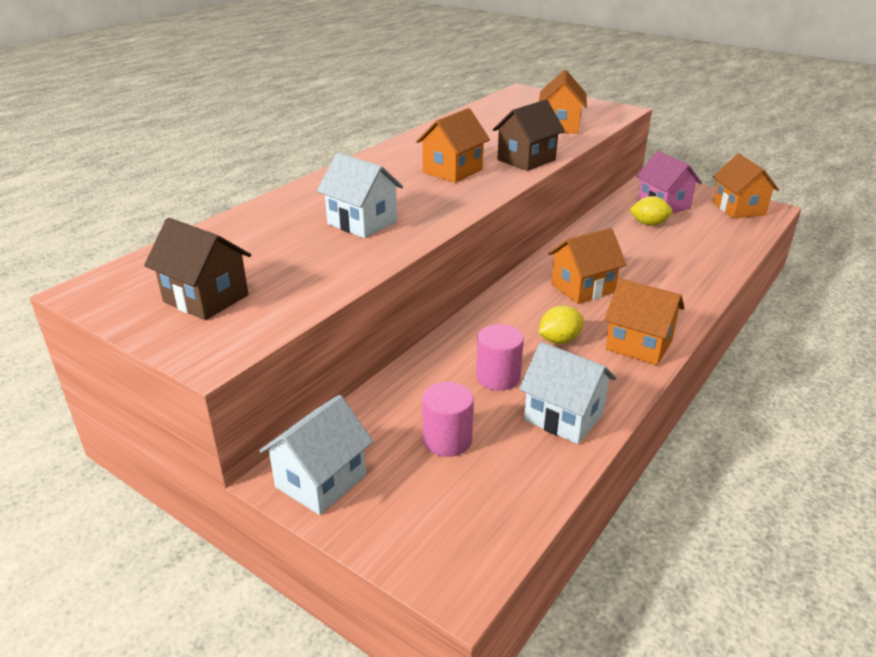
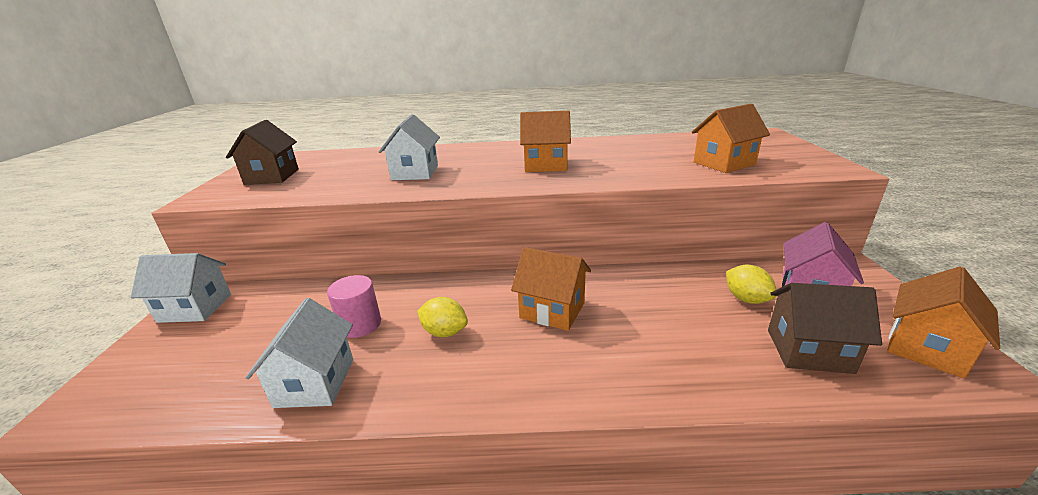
camera: 55 degrees right, 5 degrees down
(447, 440) = (257, 336): pink cylinder -> none
(526, 160) = (618, 176): brown house -> brown house (808, 350)
(638, 345) = (479, 383): orange house -> none

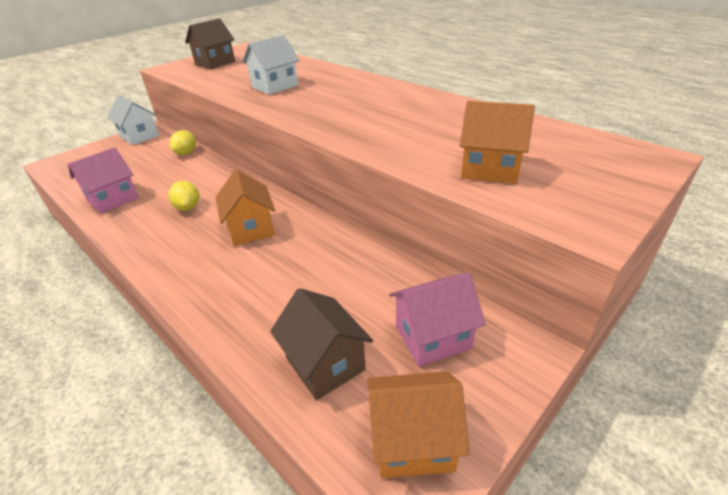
camera: 45 degrees right, 10 degrees up
(315, 382) = (113, 199): white house -> pink house
(360, 324) = (169, 181): pink cylinder -> none
(545, 165) = (355, 111): orange house -> none
(746, 299) = (371, 304): yellow lemon -> yellow lemon (186, 153)

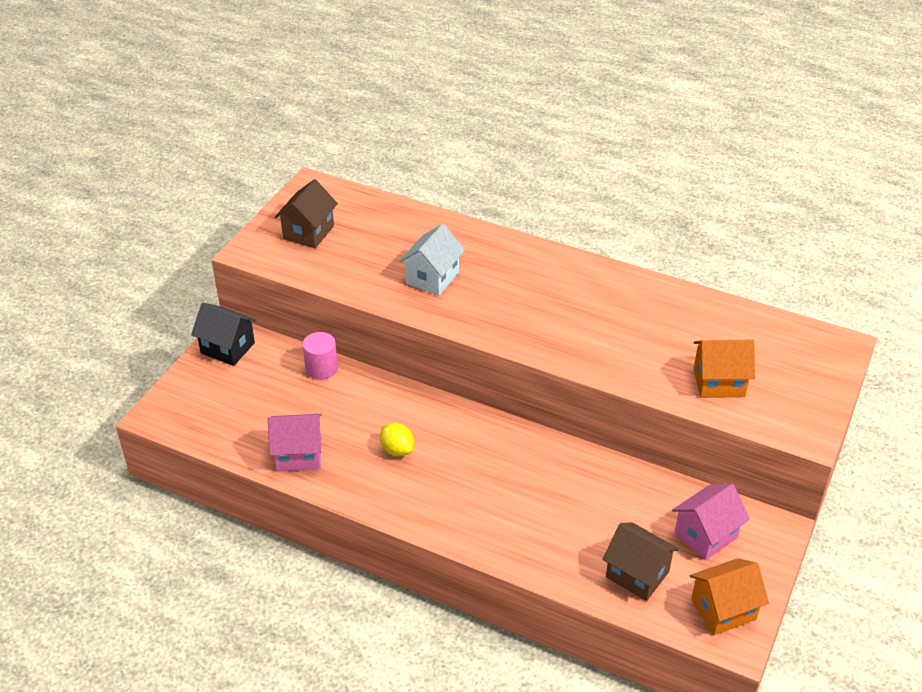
camera: 20 degrees left, 5 degrees up
(113, 199) = (298, 455): pink house -> pink house turned 60 degrees clockwise
(139, 136) = (227, 348): white house -> black house
(186, 153) = (321, 368): yellow lemon -> pink cylinder
(251, 229) = (486, 463): orange house -> none

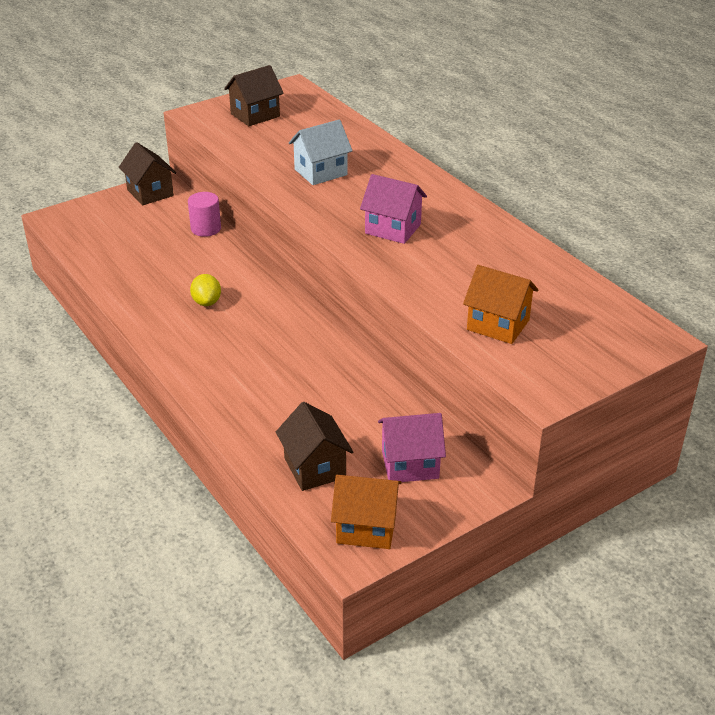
camera: 30 degrees right, 5 degrees down
(227, 348) = (150, 193): black house -> brown house
(298, 455) = (128, 278): pink house -> pink house (393, 229)

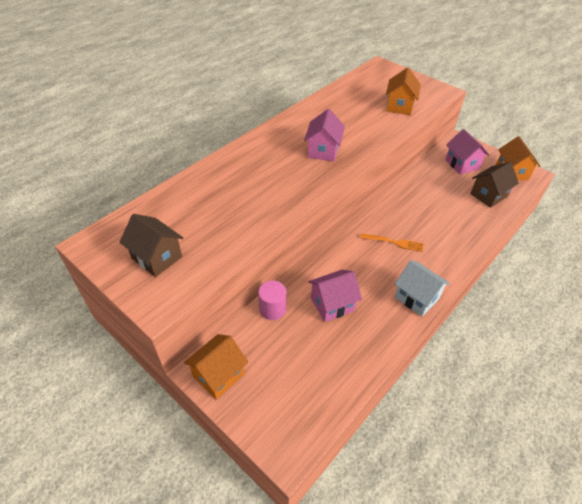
camera: 105 degrees left, 10 degrees up
(150, 193) = (218, 375): brown house -> orange house
(188, 267) = (332, 304): none -> pink house
(207, 302) = (372, 279): yellow lemon -> none
(258, 334) = (394, 242): none -> orange fork
(320, 172) = (257, 195): white house -> white house (417, 298)

